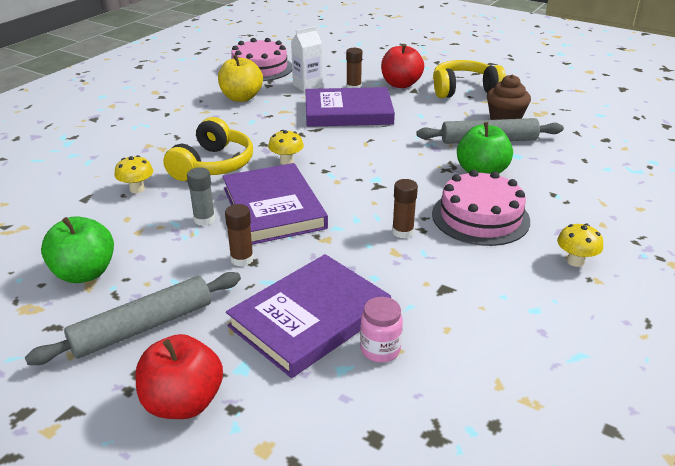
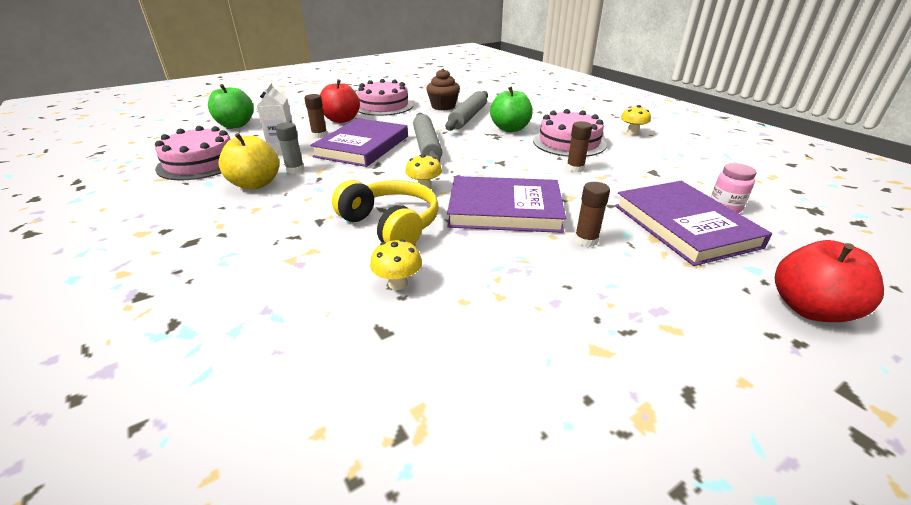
camera: 65 degrees left, 0 degrees up
(84, 273) = (575, 352): green apple -> green apple (235, 125)
(143, 327) = (692, 318): grey rolling pin -> grey rolling pin (426, 146)
(204, 219) = (501, 248): grey glue stick -> grey glue stick (295, 169)
(464, 90) = (383, 106): yellow headphones -> pink cake

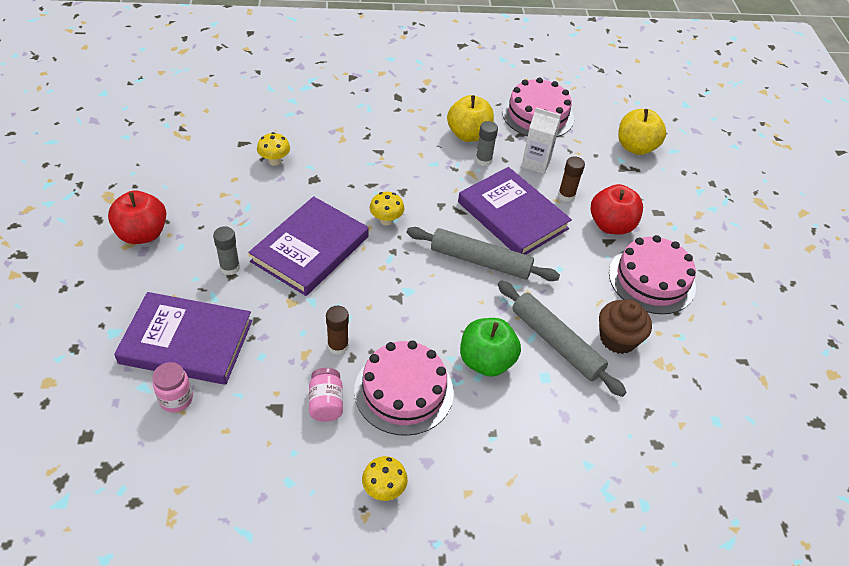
camera: 115 degrees right, 15 degrees up
(235, 125) = (635, 147): green apple -> yellow apple
(390, 225) = (342, 181): yellow headphones -> none
(586, 240) = (230, 267): brown glue stick -> grey glue stick
(619, 159) = (326, 403): none -> pink jar
(809, 309) = (66, 321): red apple -> red apple (142, 234)

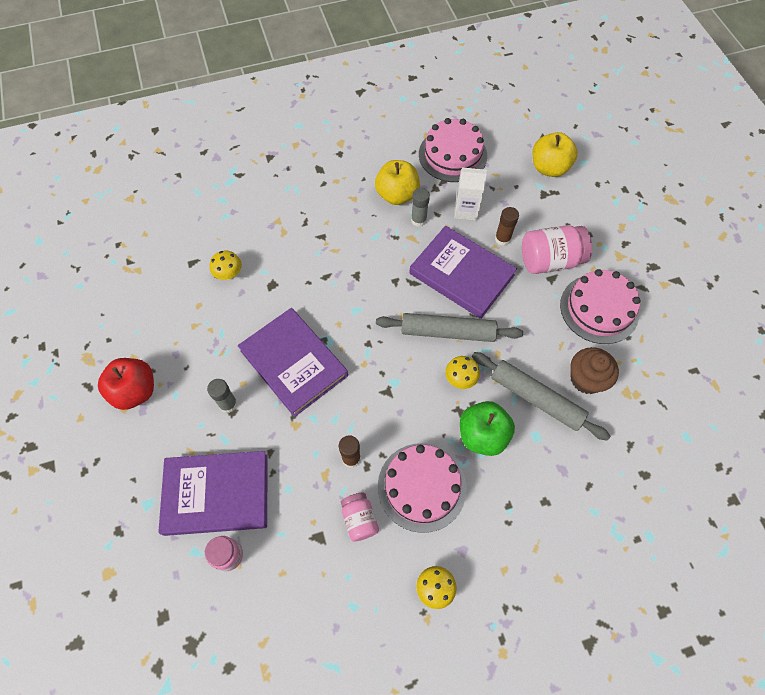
camera: 10 degrees left, 15 degrees up
(310, 249) = (294, 363): purple book -> purple book turned 60 degrees counterclockwise
(386, 220) = (351, 312): yellow mushroom -> yellow mushroom (460, 379)
(611, 225) = (550, 260): red apple -> pink jar

